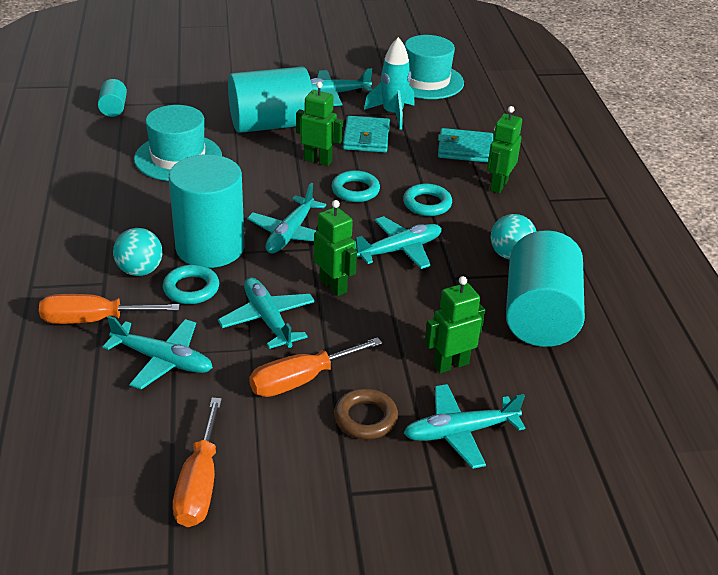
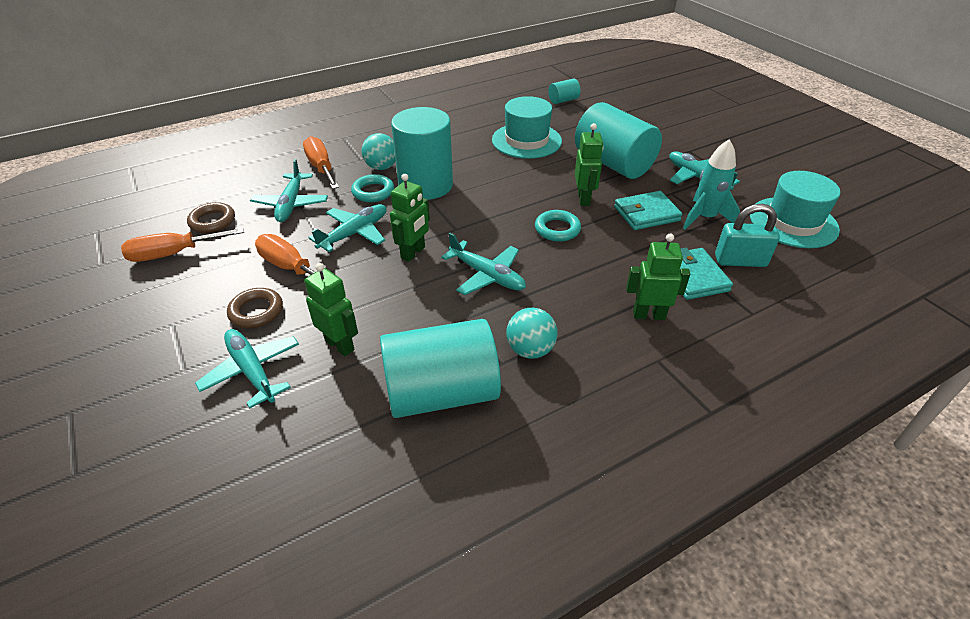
camera: 70 degrees right, 5 degrees up
(147, 439) = (212, 221): none -> brown ring
(290, 233) = (469, 214): turquoise plane -> none
(427, 204) = (572, 274): turquoise ring -> none
(458, 122) = (740, 261): none -> turquoise padlock

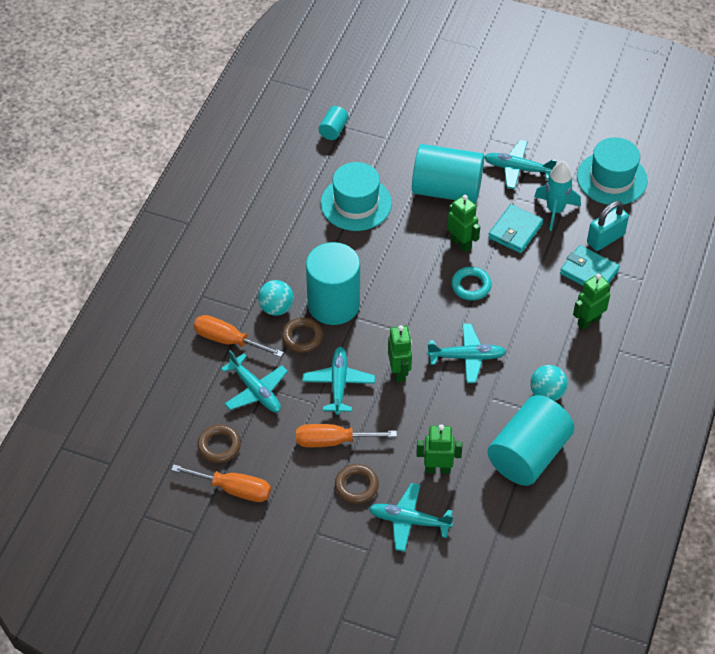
camera: 40 degrees left, 10 degrees up
(173, 254) = (234, 489): orange screwdriver -> orange screwdriver turned 105 degrees counterclockwise
(373, 192) = (302, 337): turquoise ring -> brown ring

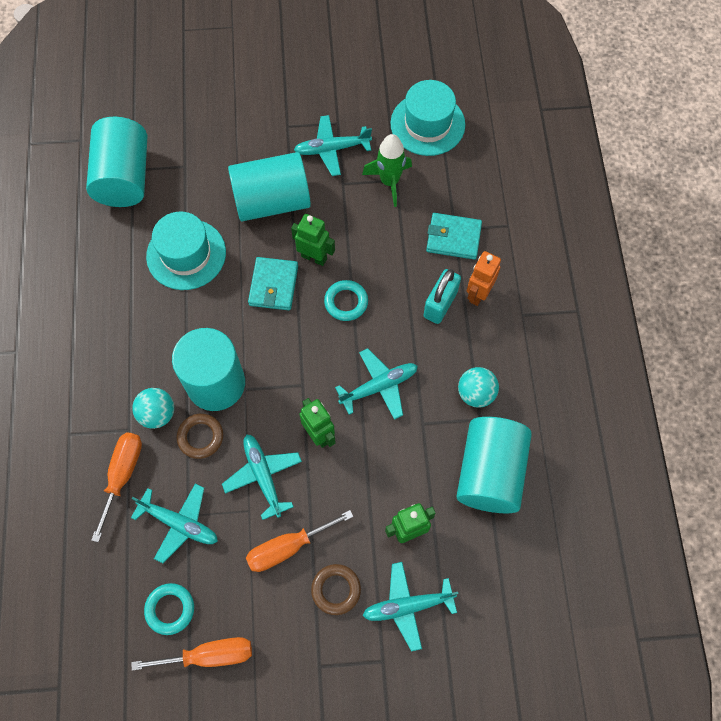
camera: 25 degrees left, 15 degrees up
(219, 446) = (170, 609): brown ring -> turquoise ring
(228, 340) = (122, 475): orange screwdriver -> orange screwdriver turned 105 degrees clockwise
(333, 130) = (124, 177): turquoise cylinder -> turquoise cylinder, size x2.25
(515, 231) = (361, 221): turquoise wallet -> turquoise wallet (273, 285)
(555, 210) = (389, 182): turquoise rocket -> green rocket
(588, 321) = (478, 294): green robot -> orange robot
(605, 239) = (452, 194): turquoise padlock -> turquoise padlock (440, 304)

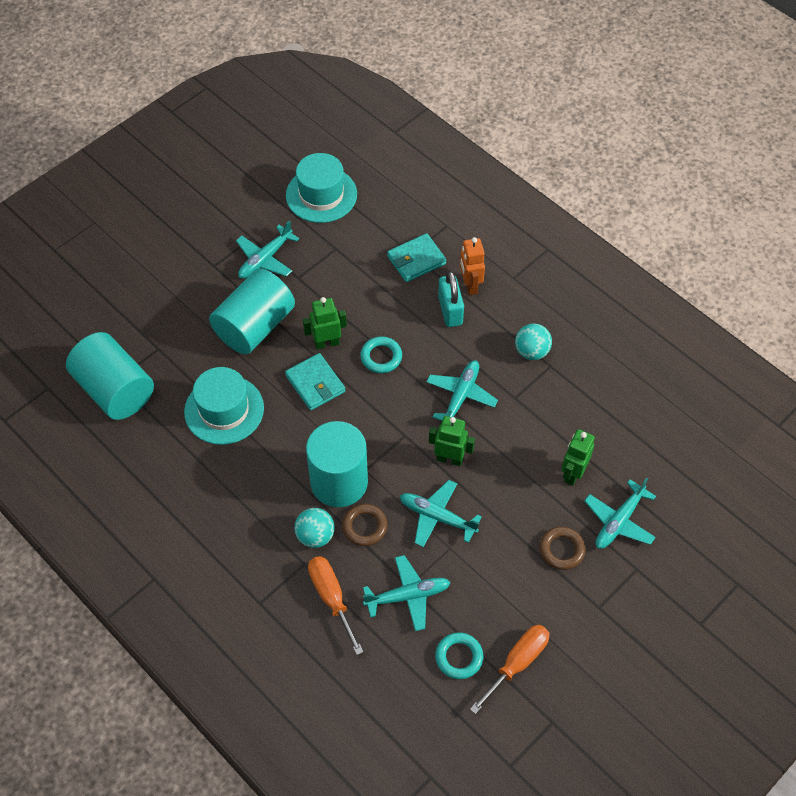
camera: 40 degrees left, 10 degrees down
(287, 547) = (501, 549): orange screwdriver -> none
(389, 182) = (332, 253): green rocket -> none
(490, 472) = (590, 395): turquoise cylinder -> none

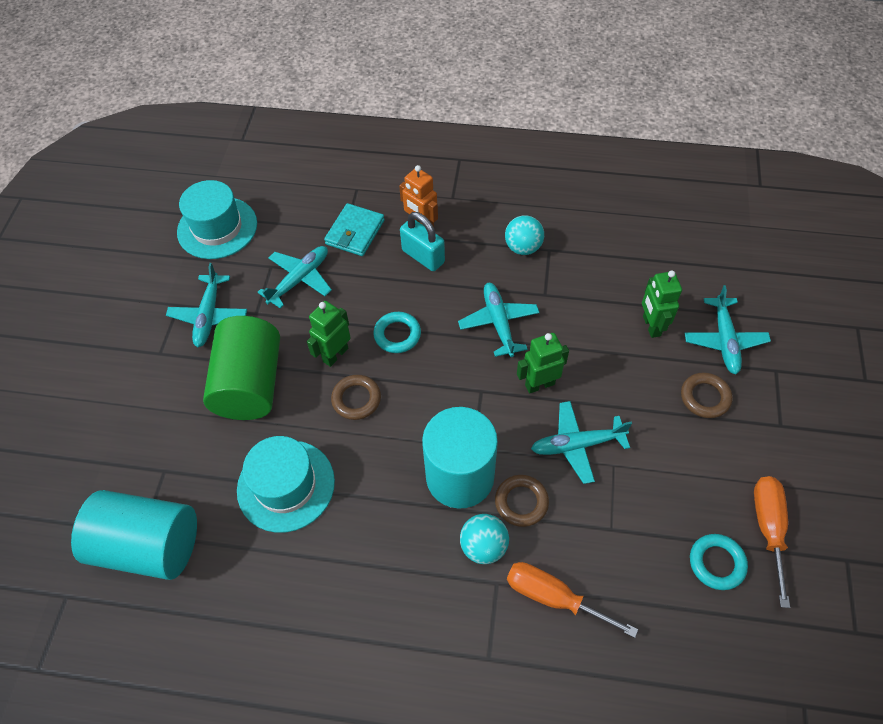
camera: 35 degrees left, 0 degrees up
(255, 326) = (250, 384): turquoise cylinder -> green cylinder
(315, 384) = (356, 399): turquoise wallet -> brown ring
(407, 596) = (619, 540): turquoise plane -> turquoise plane (299, 279)

